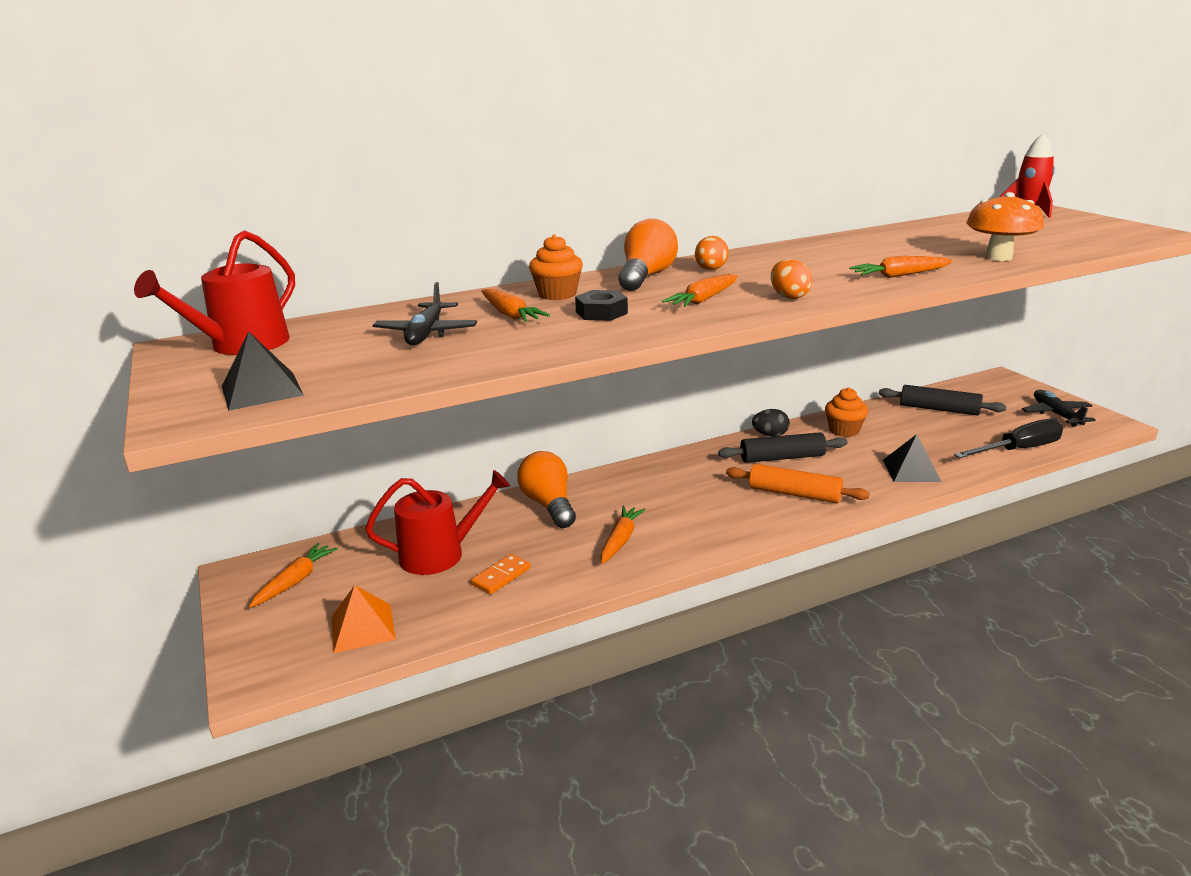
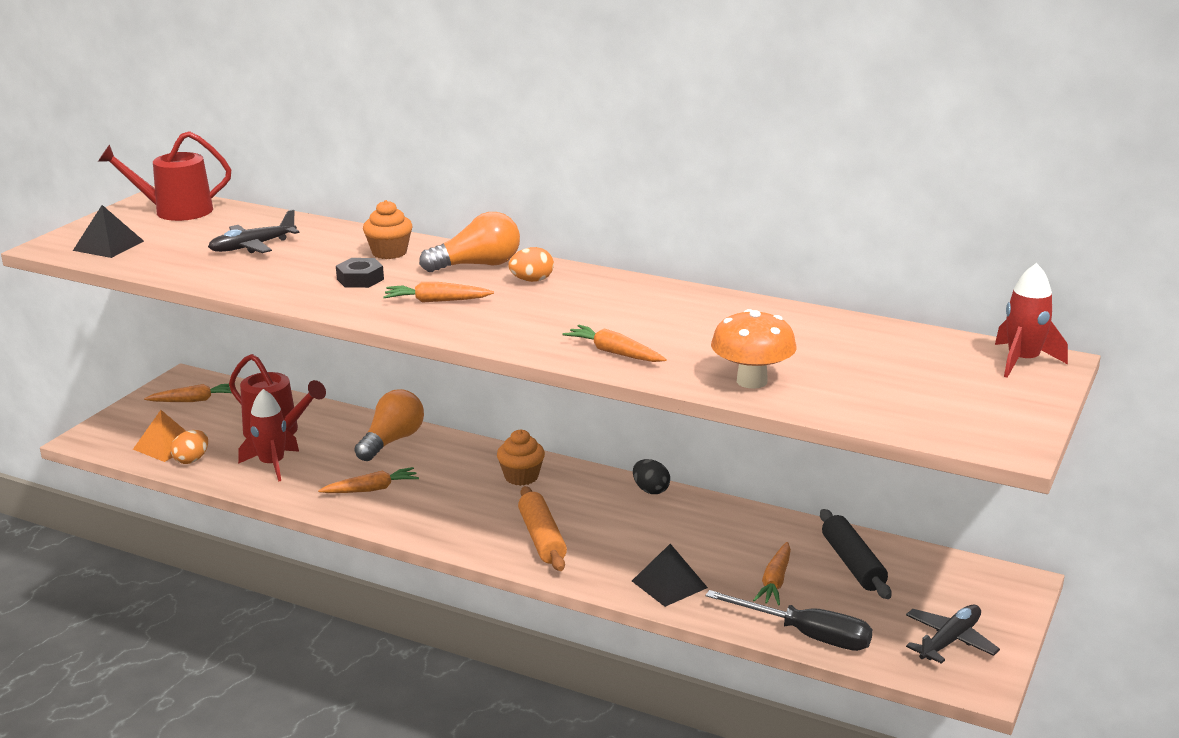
camera: 50 degrees right, 0 degrees up
(501, 576) = (272, 464): orange domino -> red rocket
(510, 315) = (321, 255): orange carrot -> orange carrot (775, 582)
(782, 457) = (608, 511): black rolling pin -> none
(789, 297) = (485, 327): orange egg -> orange egg (191, 460)
(844, 430) = (716, 524): orange cupcake -> orange cupcake (521, 477)

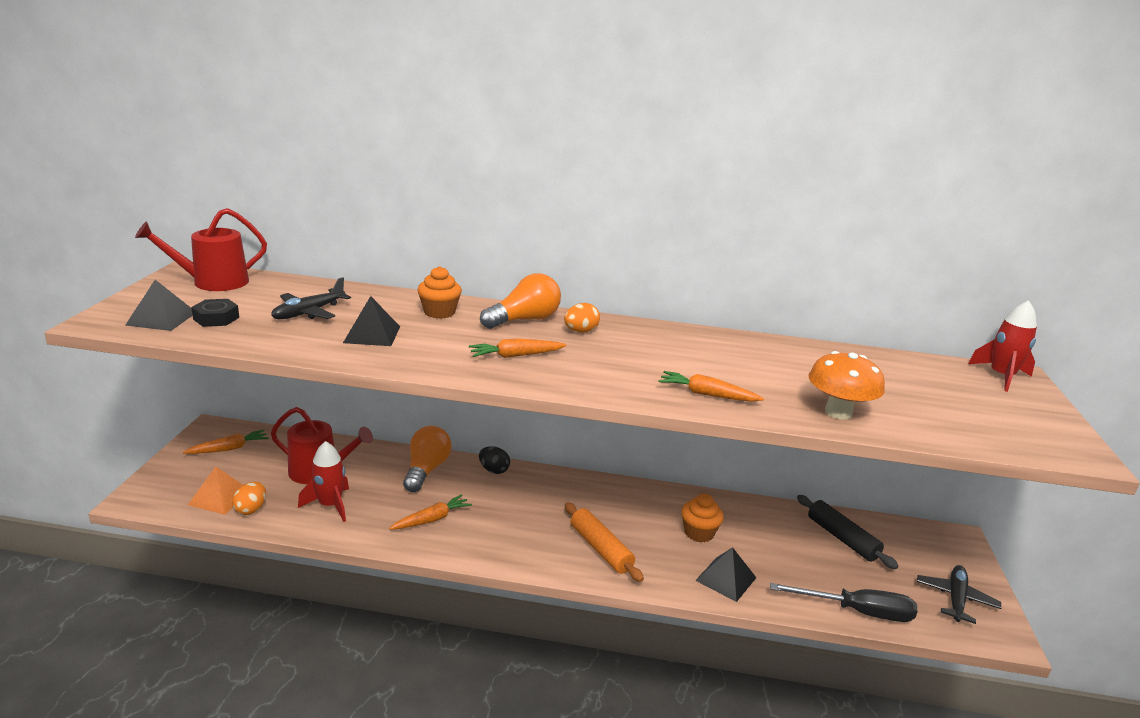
camera: 20 degrees left, 0 degrees up
(302, 271) = (372, 334): none -> black pyramid
(360, 279) = (431, 339): black nut -> black nut (216, 318)
(521, 477) = (551, 492): orange cupcake -> orange cupcake (699, 533)
(650, 490) = (657, 492): black egg -> black egg (494, 470)
(775, 582) = (800, 564): orange carrot -> none

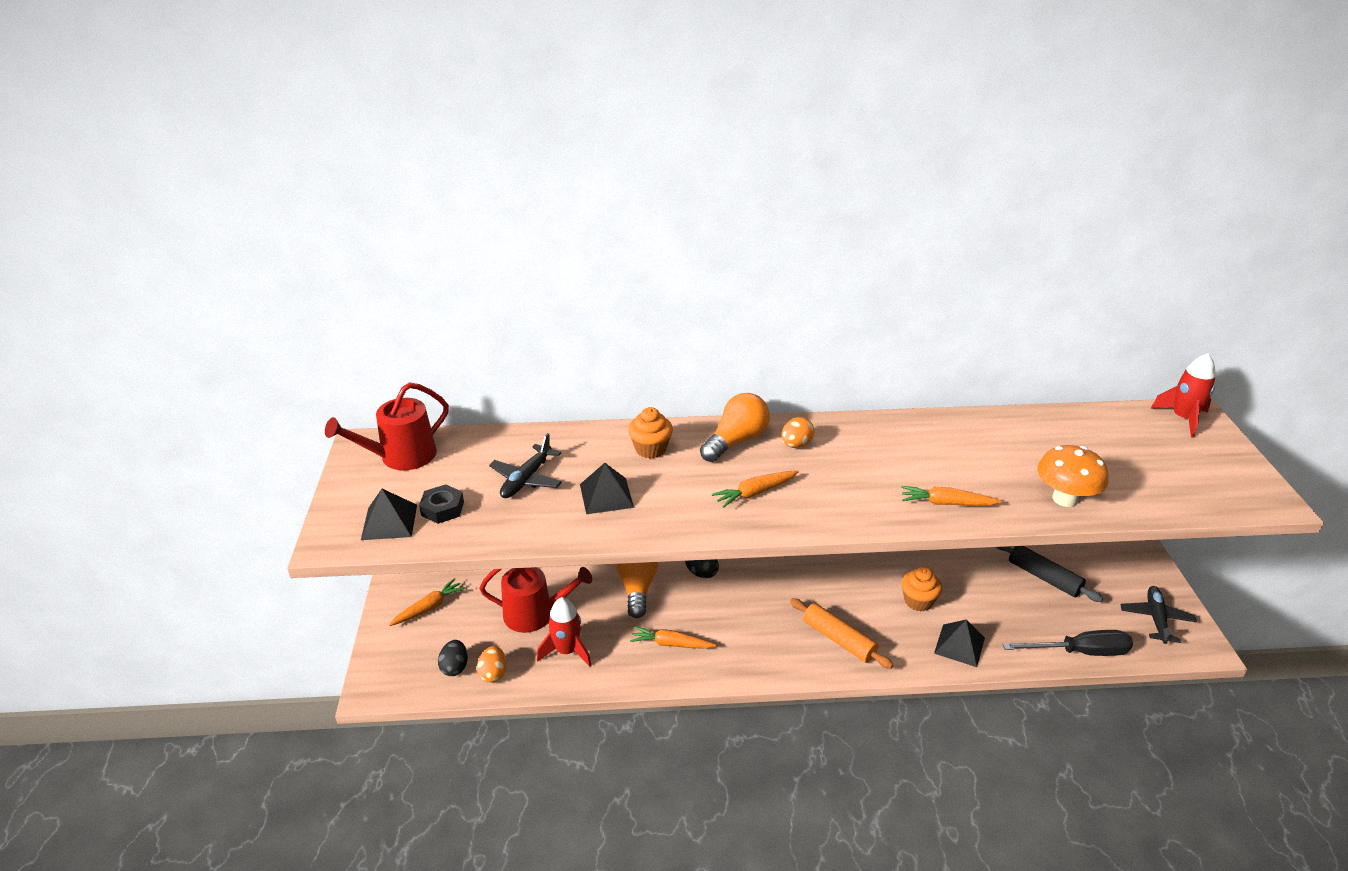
camera: 10 degrees left, 10 degrees up
(220, 497) = (455, 667): orange pyramid -> black egg
(432, 519) = (671, 644): orange carrot -> orange carrot turned 120 degrees counterclockwise

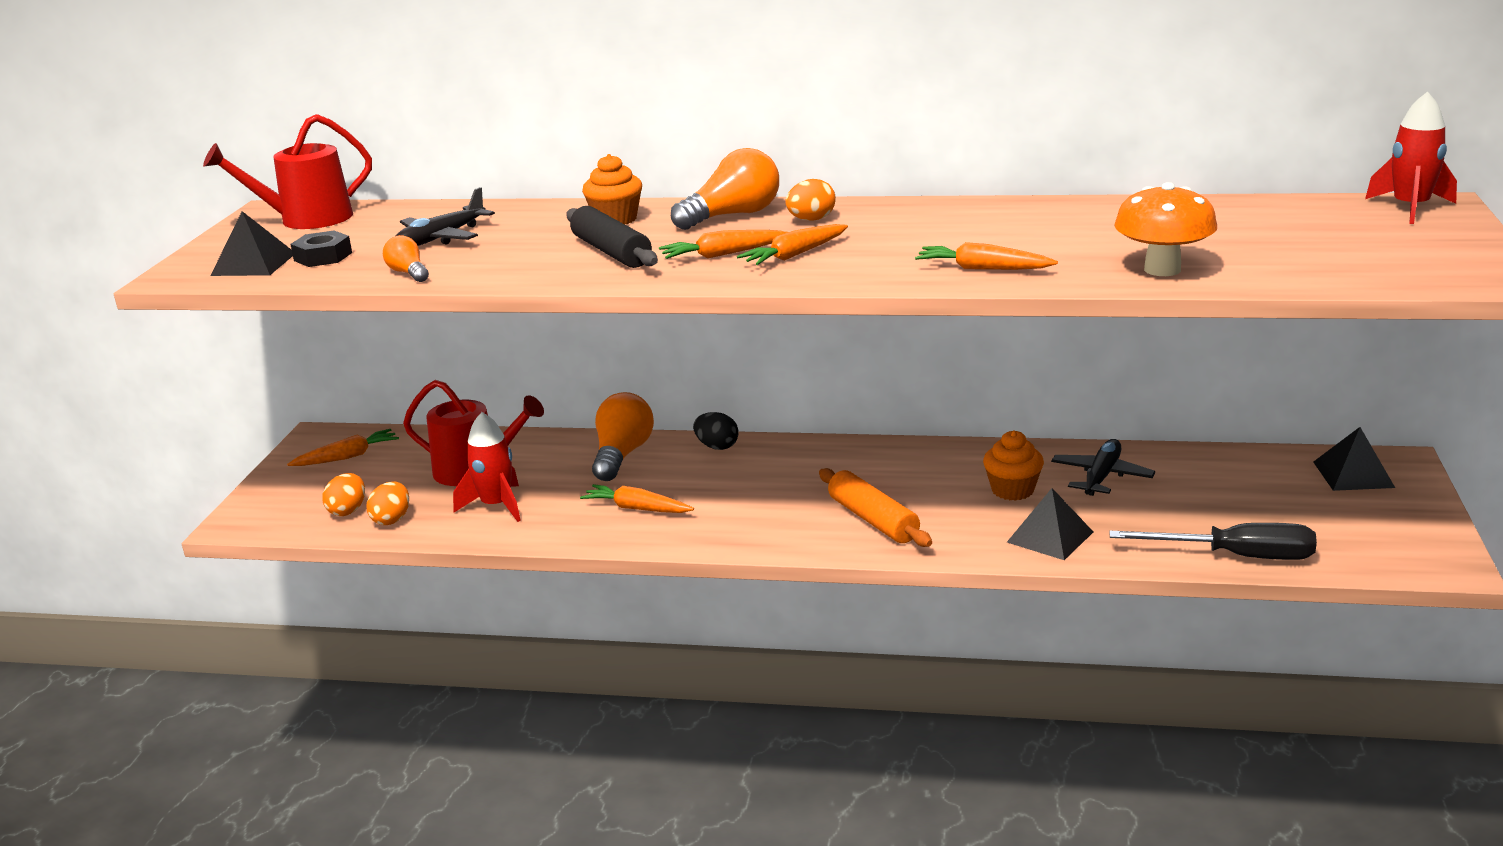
camera: 15 degrees right, 10 degrees down
(455, 667) = (348, 511): black egg -> orange egg
(525, 528) = (408, 273): none -> orange light bulb
(606, 495) = (529, 252): black pyramid -> black pyramid (1353, 474)
(807, 491) = (795, 255): none -> orange carrot
(1044, 577) = (1222, 478): black rolling pin -> black rolling pin (611, 252)
(1156, 619) = (1381, 531): black plane -> black plane (1101, 477)

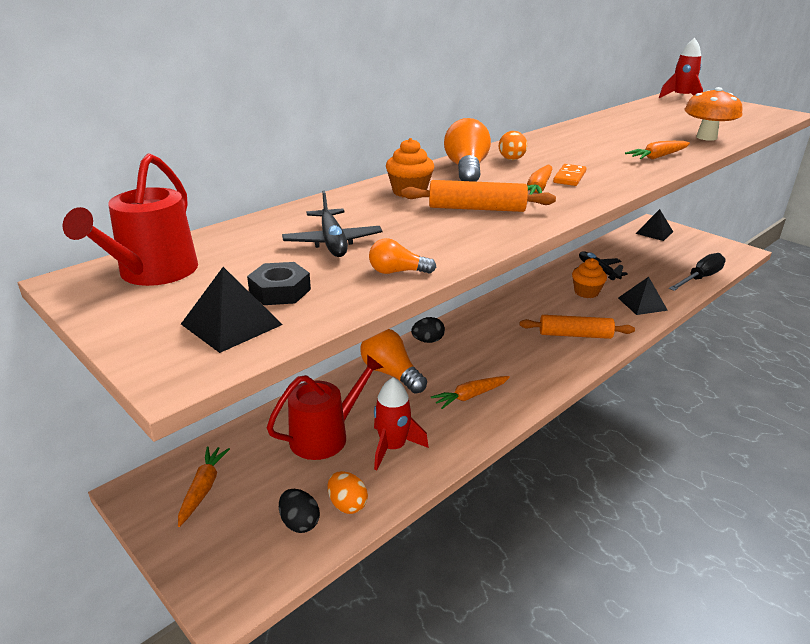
camera: 55 degrees left, 5 degrees up
(348, 511) = (299, 523): orange egg -> black egg
(611, 252) = (477, 208): black rolling pin -> orange rolling pin
(795, 255) = (569, 177): orange carrot -> orange domino

